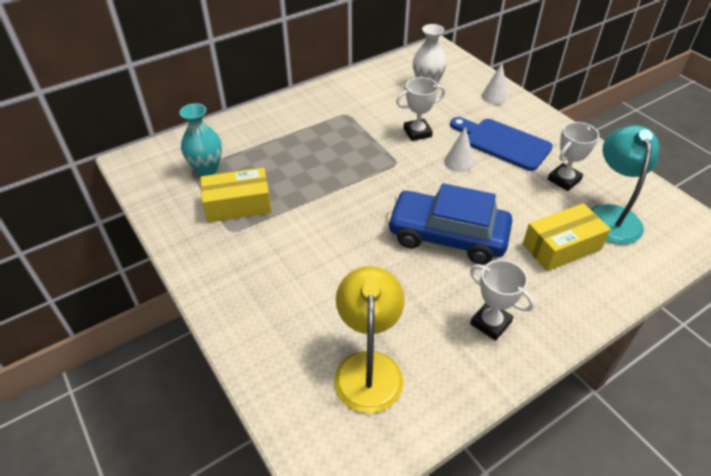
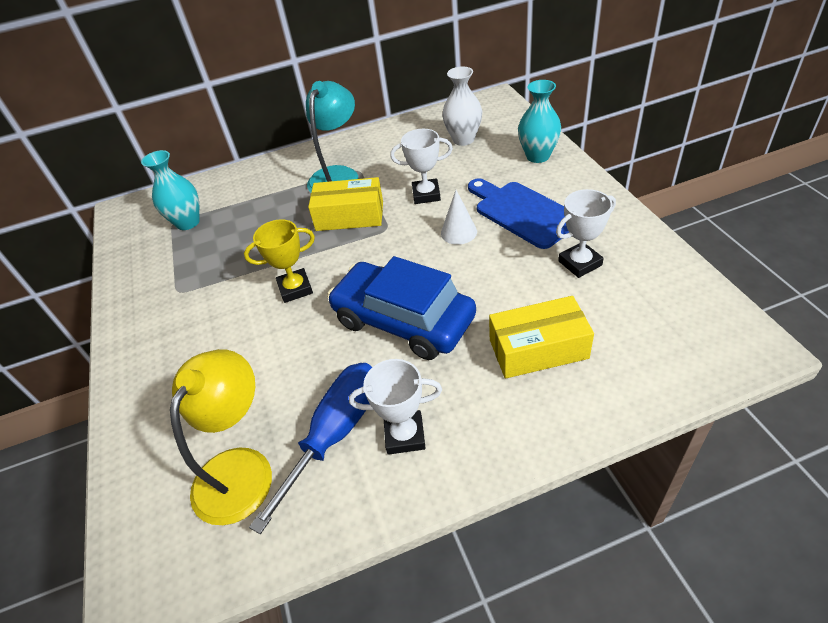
camera: 20 degrees right, 0 degrees up
(238, 205) = (198, 264): yellow box -> yellow box (349, 216)
(341, 219) = (295, 289): none -> yellow trophy
(435, 329) = (336, 433): none -> blue screwdriver
(490, 323) = (404, 435): white trophy -> white trophy turned 60 degrees counterclockwise
(494, 97) = (537, 156): white cone -> turquoise vase
(611, 215) = (623, 314): turquoise lamp -> turquoise lamp (337, 175)

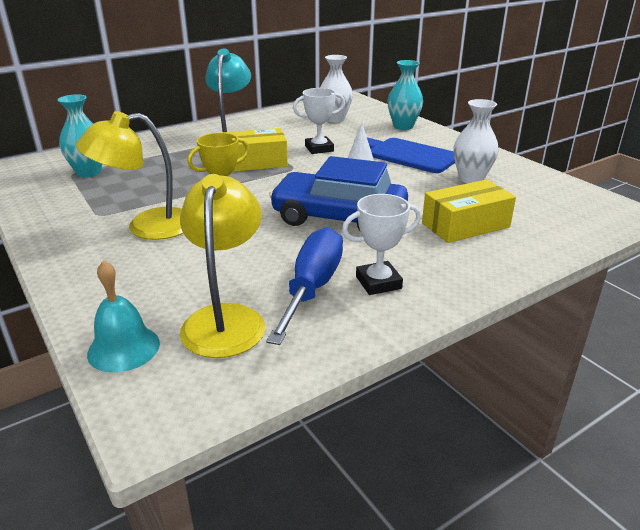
camera: 20 degrees left, 15 degrees down
(141, 494) = (123, 348): none -> turquoise bell
(214, 315) = (147, 227): none -> yellow lamp
(580, 263) = (471, 179): white trophy -> white vase

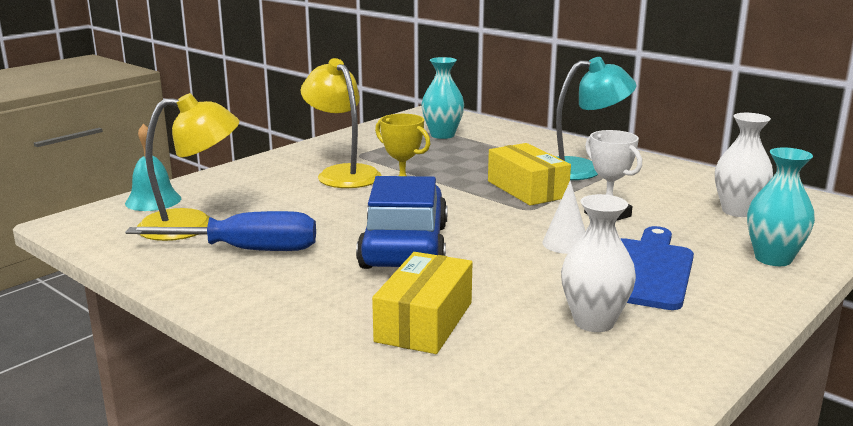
camera: 75 degrees right, 10 degrees down
(378, 282) = (262, 279): white trophy -> none
(465, 225) = (424, 322): yellow box -> yellow box turned 60 degrees clockwise

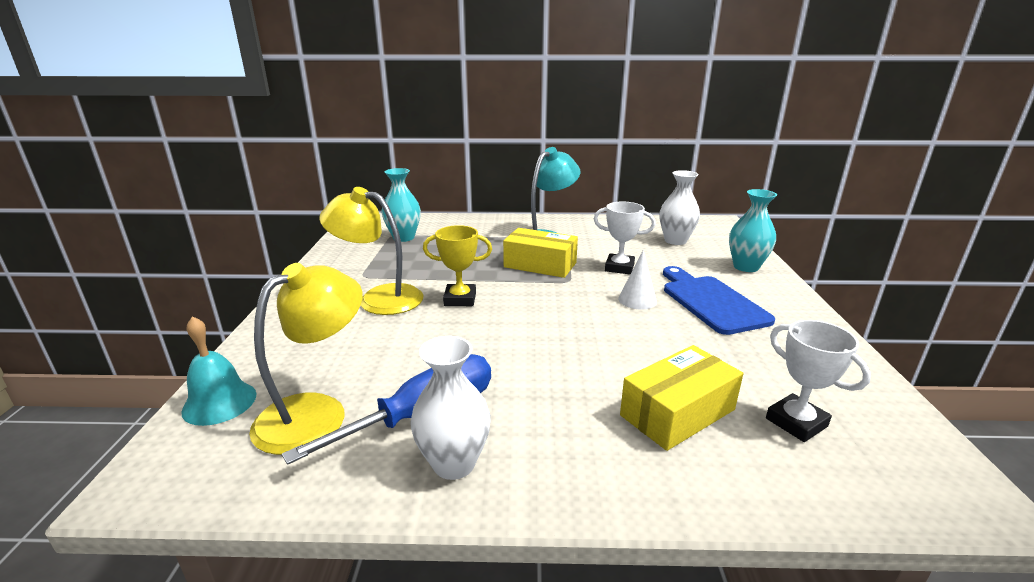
camera: 40 degrees left, 5 degrees up
(404, 246) = (545, 348): blue car -> none
(424, 322) = (677, 412): yellow box -> yellow box turned 75 degrees clockwise
(514, 370) = (796, 422): none -> white trophy
(594, 322) = (758, 355): white vase -> white vase (454, 463)

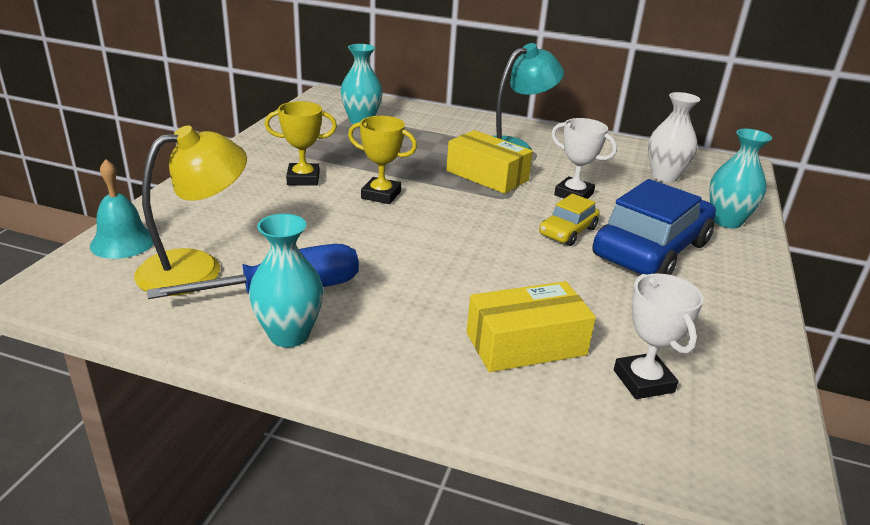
camera: 15 degrees right, 5 degrees up
(379, 298) = (303, 179): yellow lamp -> yellow trophy
(454, 463) = (289, 335): white vase -> turquoise vase
(637, 300) = (567, 231): white cone -> yellow car
(711, 302) = (651, 250): blue cutting board -> blue car

